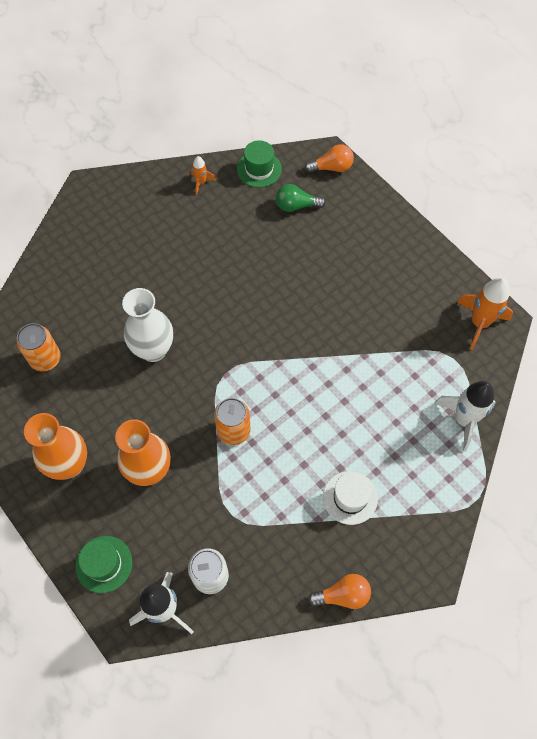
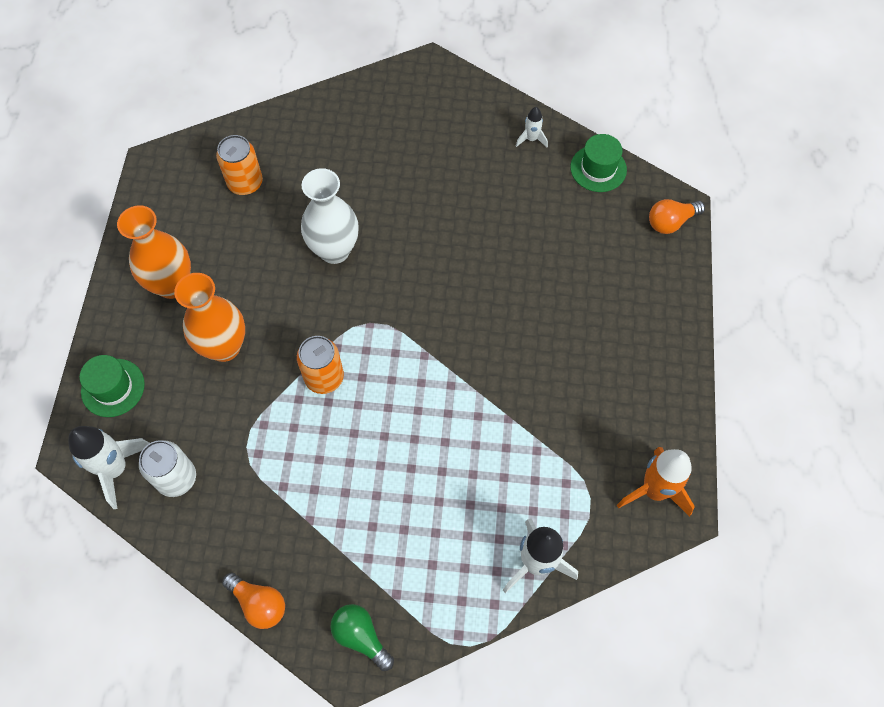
camera: 45 degrees right, 0 degrees up
(201, 183) = (531, 139): orange rocket -> white rocket
(296, 206) = (596, 230): green light bulb -> green light bulb (361, 636)
(332, 167) = (670, 222): orange light bulb -> orange light bulb turned 120 degrees clockwise
(350, 497) = (356, 529): white hat -> none

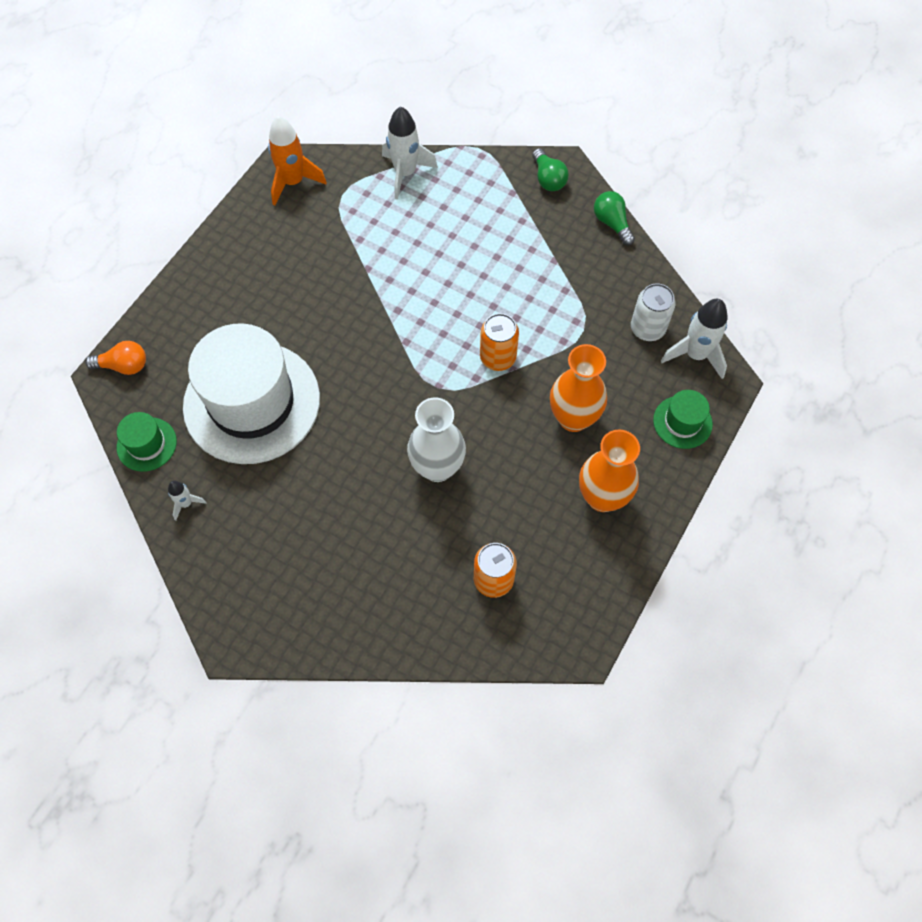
camera: 155 degrees left, 0 degrees up
(259, 603) = (612, 223): orange light bulb -> green light bulb
(534, 238) = (252, 402): none -> white hat

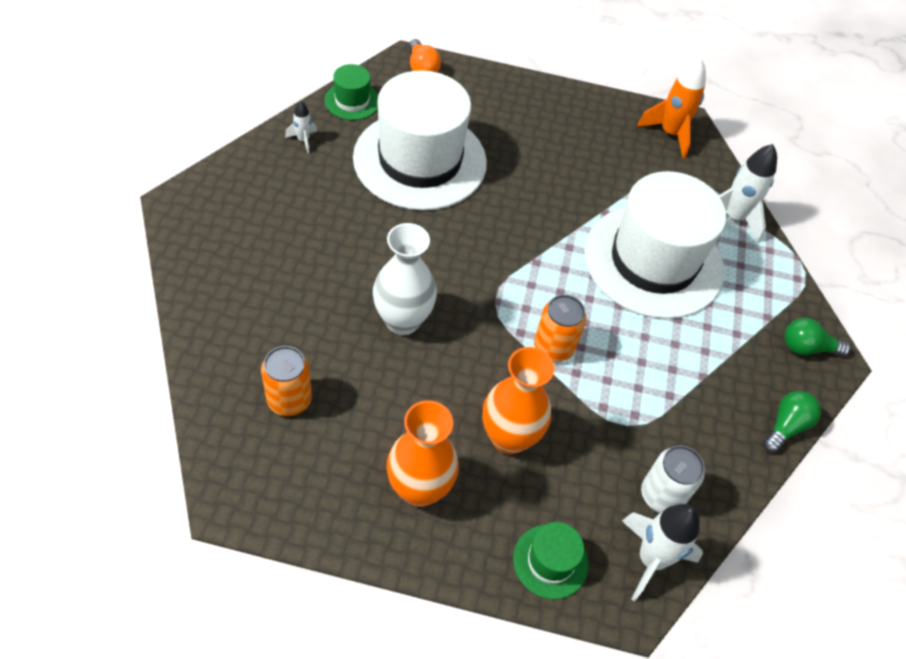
camera: 65 degrees right, 10 degrees down
(432, 251) = (653, 261): none -> white hat
(548, 179) = (807, 348): green light bulb -> green light bulb turned 45 degrees clockwise

